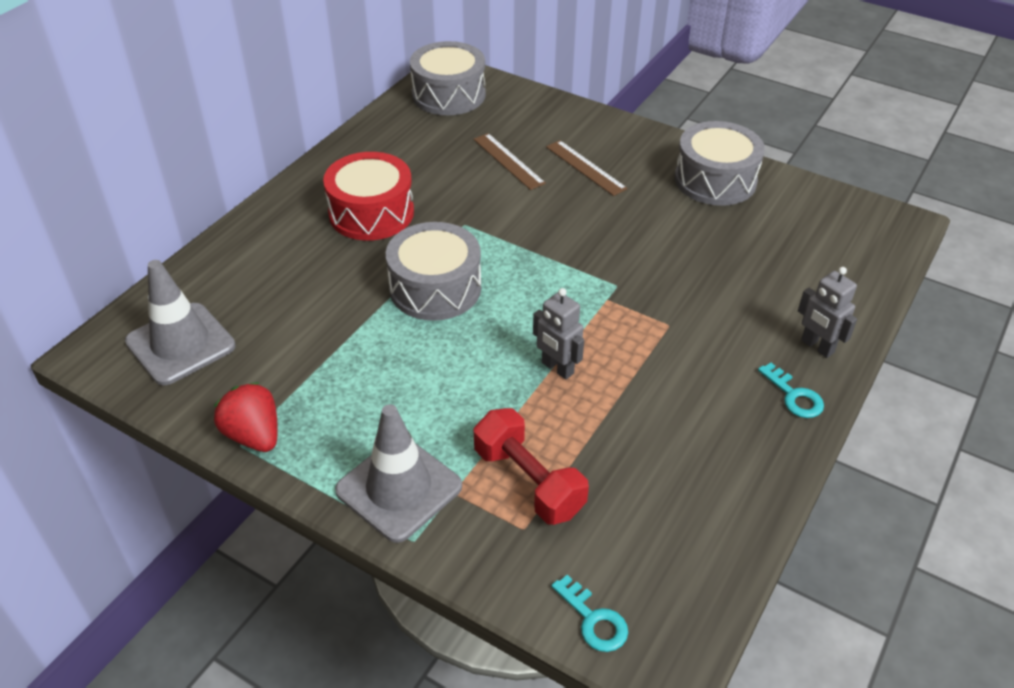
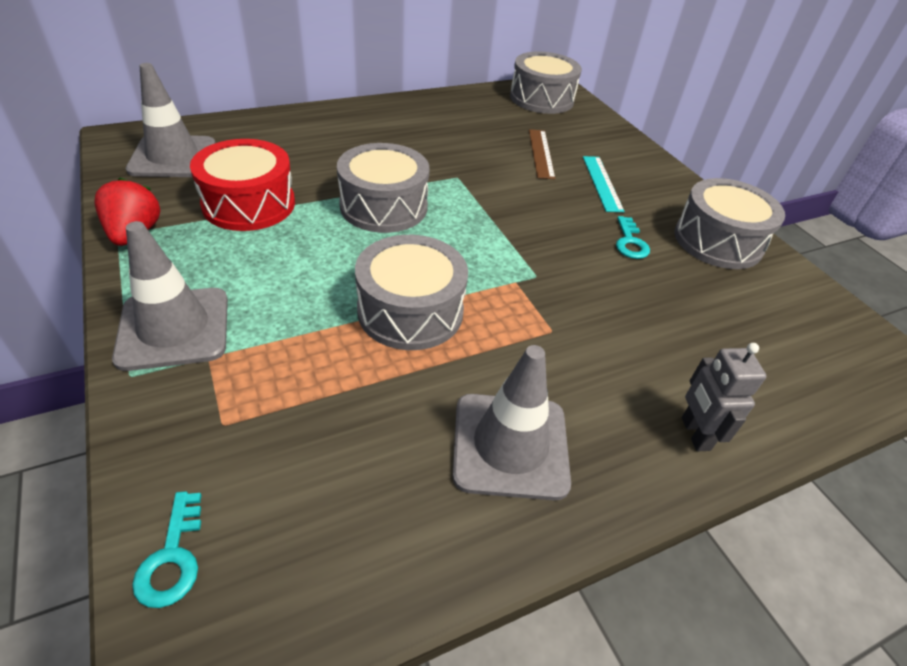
camera: 30 degrees right, 0 degrees up
(371, 213) = (398, 141): red drum -> red drum (249, 204)
(528, 481) = (276, 387): red dumbbell -> none
(557, 368) = (410, 311): grey robot -> grey drum
(585, 167) = (602, 183): brown ruler -> turquoise ruler
(719, 423) = (510, 445): none -> grey traffic cone
(794, 396) = (621, 467): turquoise key -> turquoise key (630, 242)

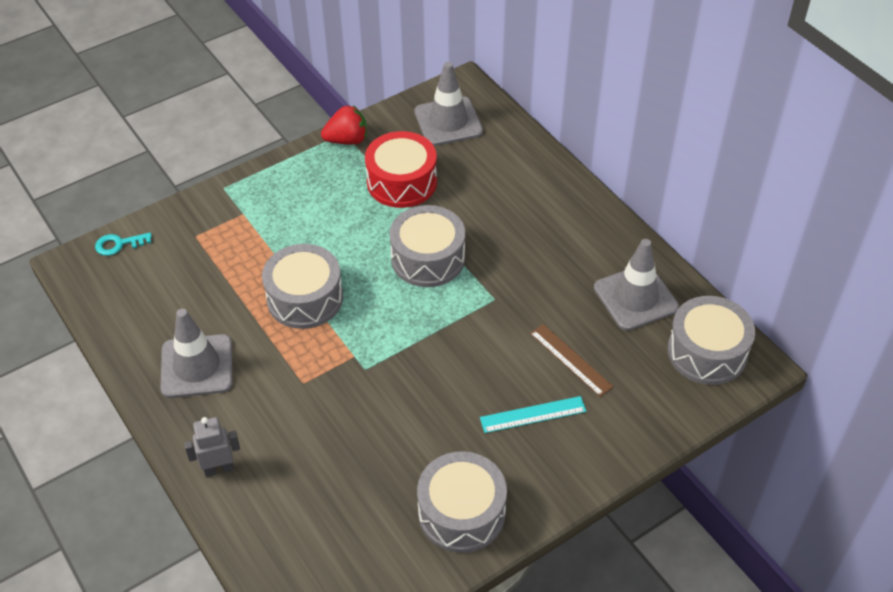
camera: 85 degrees right, 5 degrees up
(174, 328) = (263, 191): grey traffic cone -> grey traffic cone (635, 298)
(541, 153) = (571, 359): brown ruler -> brown ruler turned 60 degrees clockwise
(630, 242) = (434, 437): turquoise key -> none

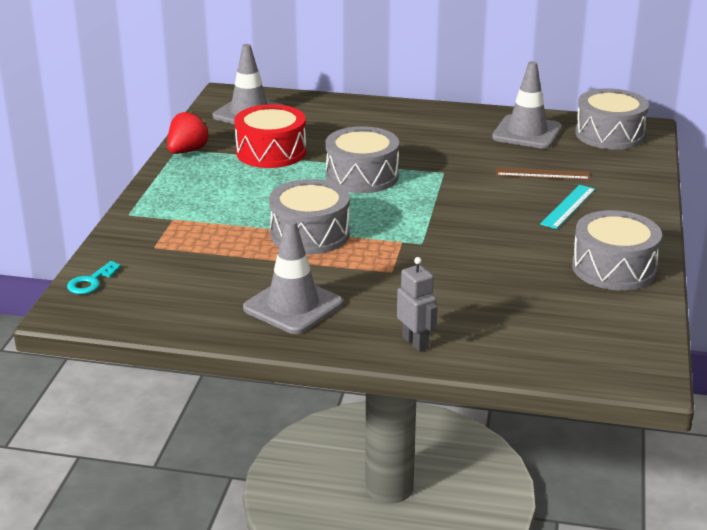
camera: 45 degrees left, 20 degrees down
(219, 468) = (415, 343): grey robot -> grey robot turned 120 degrees clockwise

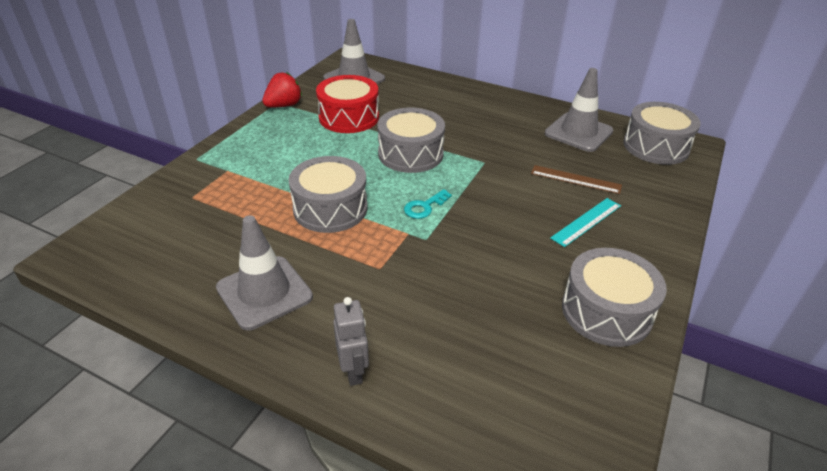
camera: 15 degrees right, 10 degrees up
(91, 282) = (114, 225): turquoise key -> turquoise key (424, 207)

